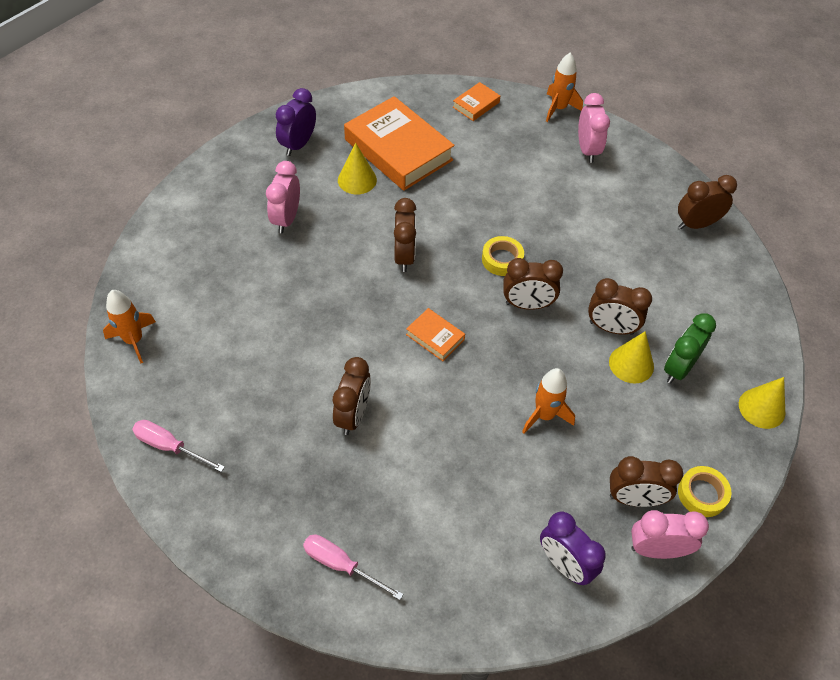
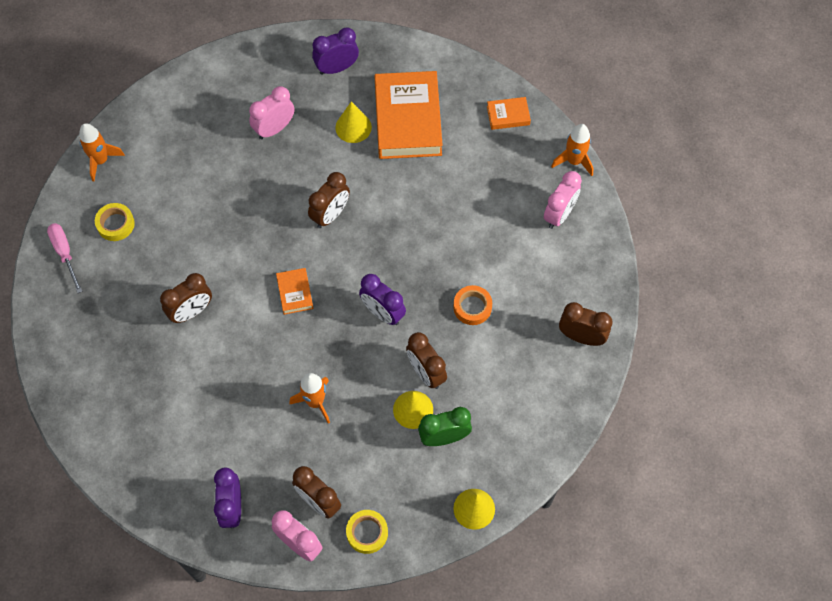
camera: 40 degrees right, 10 degrees up
(341, 565) = (100, 405): pink screwdriver -> none
(502, 259) = (399, 264): yellow tape -> yellow tape (115, 224)
(527, 305) = (383, 313): brown clock -> purple clock
(594, 254) = (472, 307): none -> orange tape

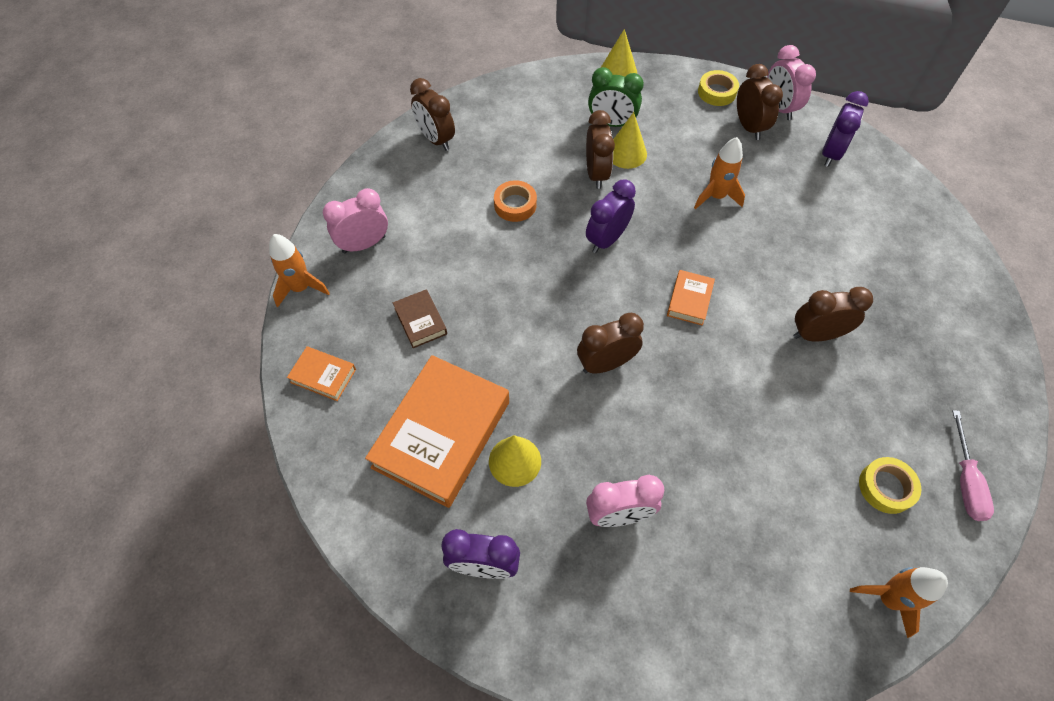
camera: 150 degrees left, 5 degrees down
(383, 313) = (606, 239): purple clock -> purple clock turned 120 degrees counterclockwise
(474, 180) = (420, 321): none -> brown book

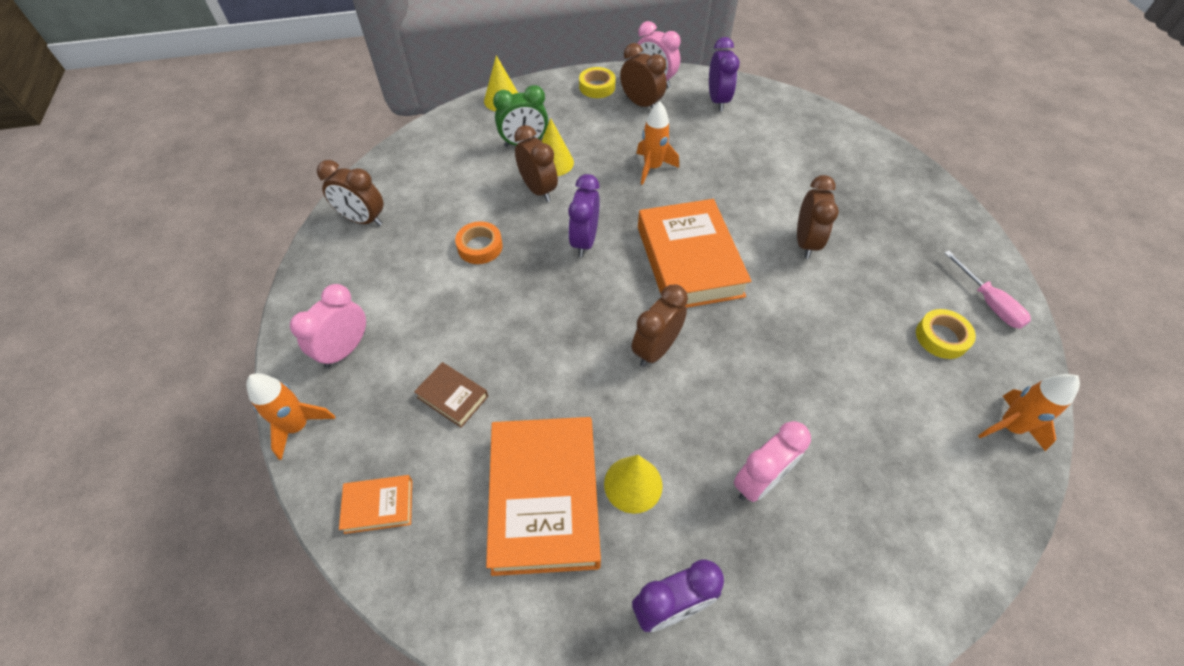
camera: 30 degrees left, 5 degrees down
(689, 300) = (689, 261): orange book -> orange book, size x2.22
(816, 334) = (805, 242): brown clock -> brown clock turned 135 degrees clockwise

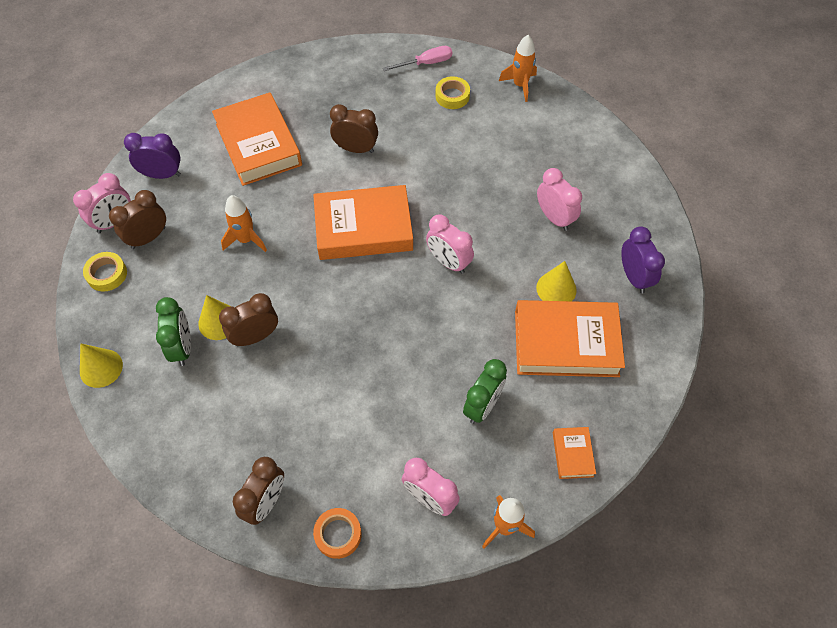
camera: 85 degrees left, 5 degrees up
(452, 397) = (482, 406): brown book -> green clock
(480, 247) = (322, 388): orange tape -> orange tape (338, 534)
(584, 241) = (329, 302): purple clock -> none
(655, 349) = (448, 262): brown clock -> pink clock
(780, 160) = (258, 144): none -> orange book

